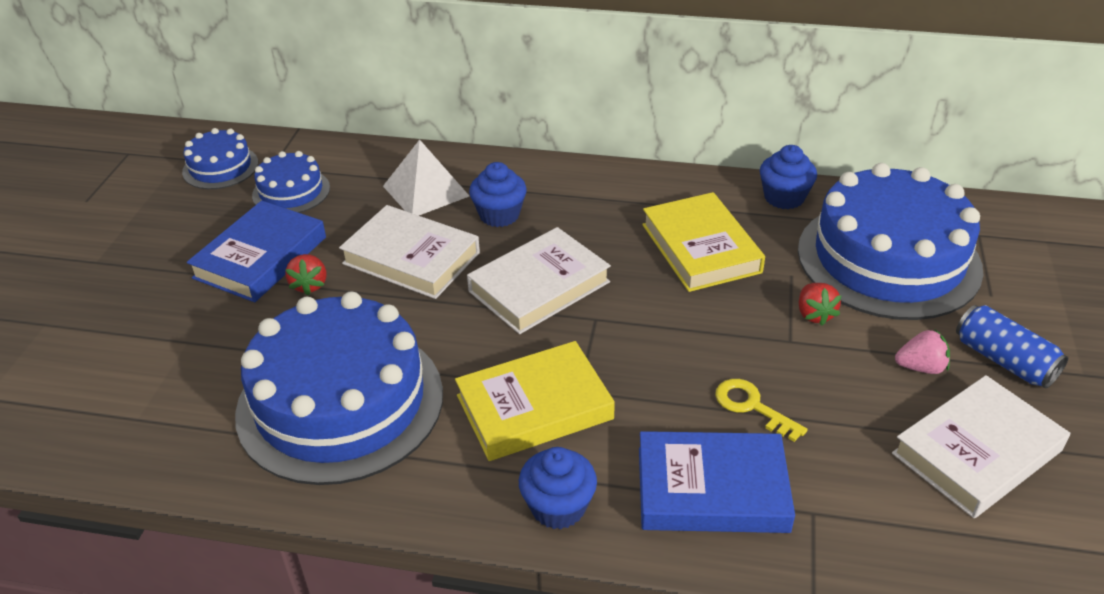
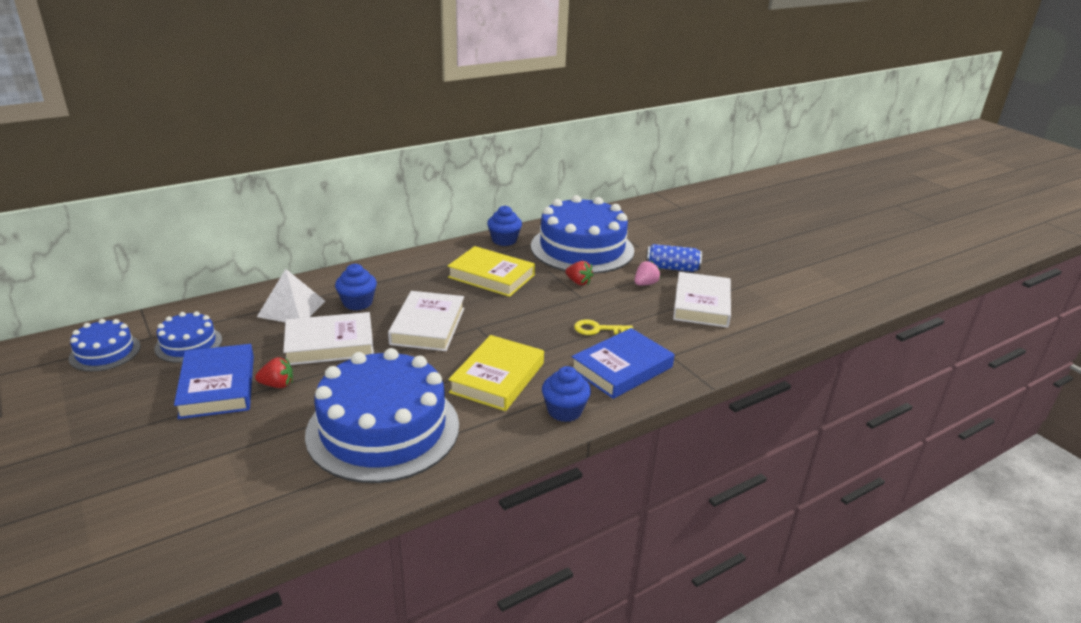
camera: 45 degrees left, 10 degrees down
(309, 285) = (277, 385): red strawberry -> red strawberry turned 45 degrees counterclockwise

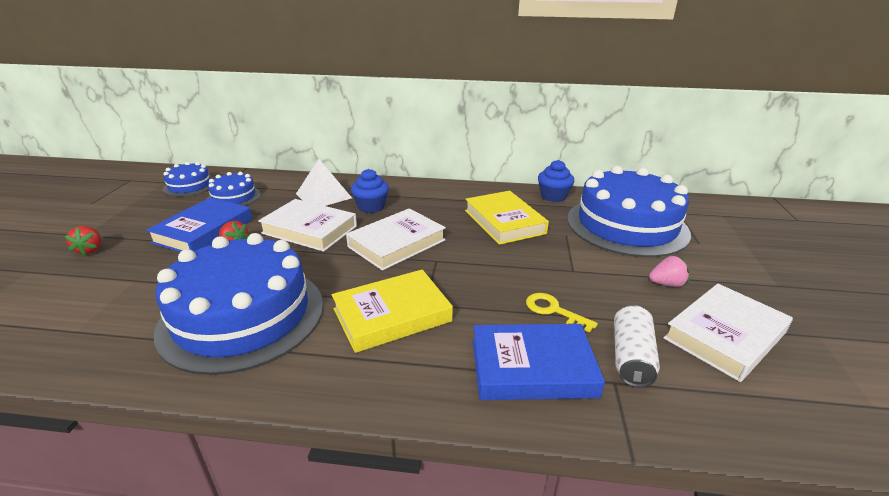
camera: 40 degrees right, 0 degrees up
(564, 411) = (410, 385): blue cupcake -> none
(578, 282) = (586, 255): red strawberry -> red strawberry (90, 250)
(666, 338) = (631, 357): none -> white can
(672, 268) = (721, 278): blue can -> none

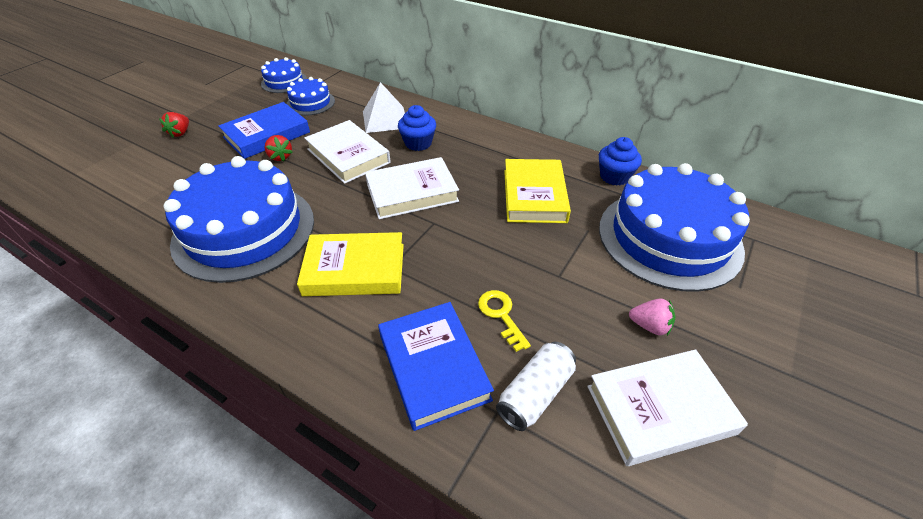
camera: 25 degrees right, 15 degrees up
(532, 367) = (433, 367): blue book -> blue book turned 45 degrees clockwise

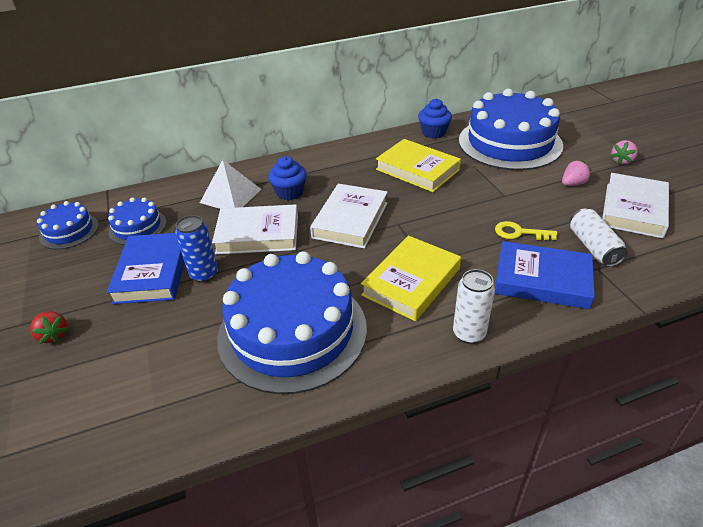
camera: 50 degrees left, 5 degrees down
(280, 157) = (204, 274): red strawberry -> blue can
(308, 341) = (469, 333): none -> white can
(765, 357) = (621, 161): none -> pink strawberry

